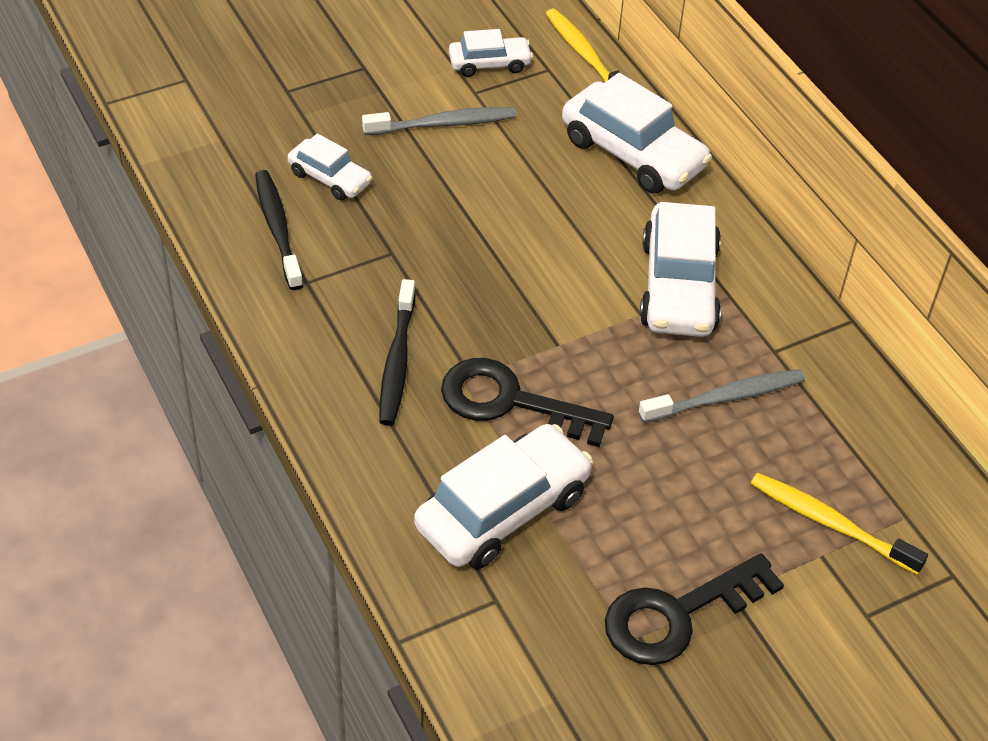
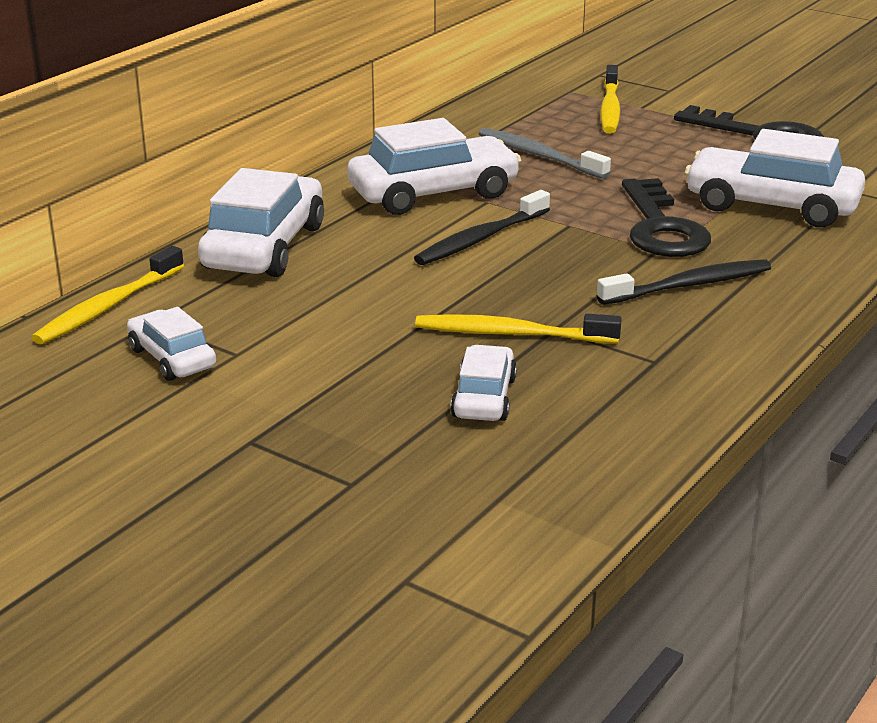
camera: 115 degrees left, 20 degrees down
(278, 228) = (602, 403): black toothbrush -> black toothbrush (480, 239)
(401, 226) = (511, 334): none -> yellow toothbrush
(443, 124) = (315, 356): grey toothbrush -> none

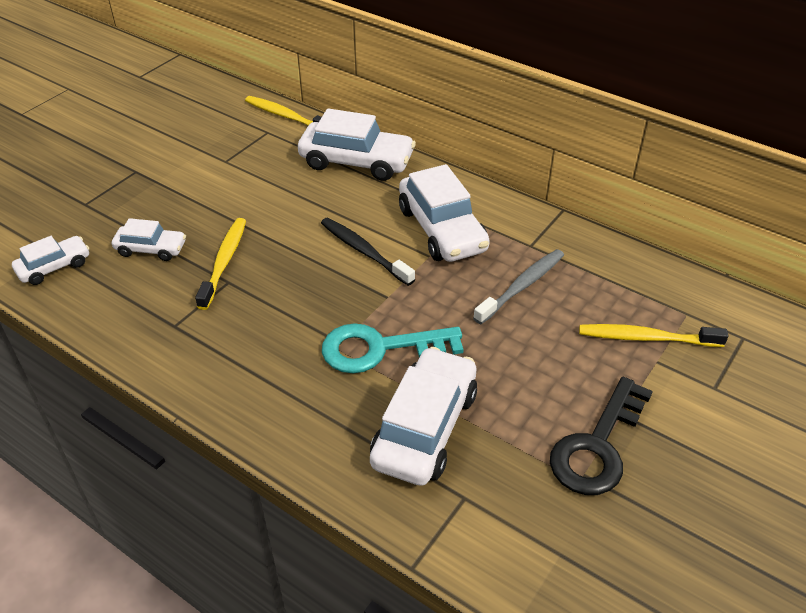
camera: 90 degrees right, 15 degrees up
(172, 358) = (225, 141): white car -> white car (54, 267)
(661, 228) = (380, 348): black key -> turquoise key
(689, 285) = (278, 354): black toothbrush -> none

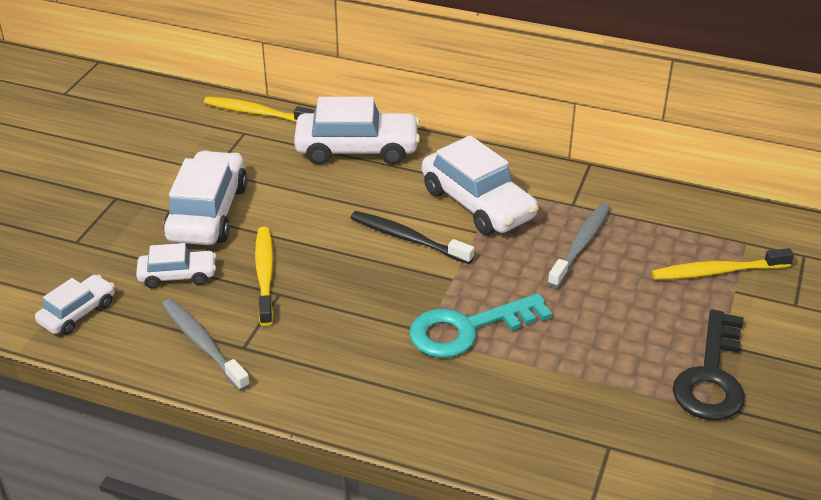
camera: 15 degrees left, 5 degrees down
(141, 315) = (202, 344): none -> grey toothbrush
(424, 427) = (544, 393): white car -> white car (207, 213)

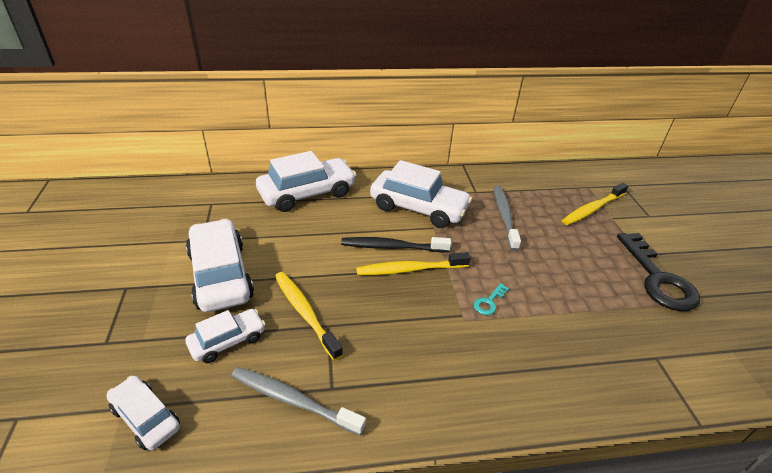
camera: 30 degrees left, 0 degrees up
(77, 313) = (146, 418): white car -> white car turned 60 degrees counterclockwise
(257, 113) = (212, 187): yellow toothbrush -> yellow toothbrush (409, 269)
(468, 329) = (489, 302): turquoise key -> turquoise key, size x0.42

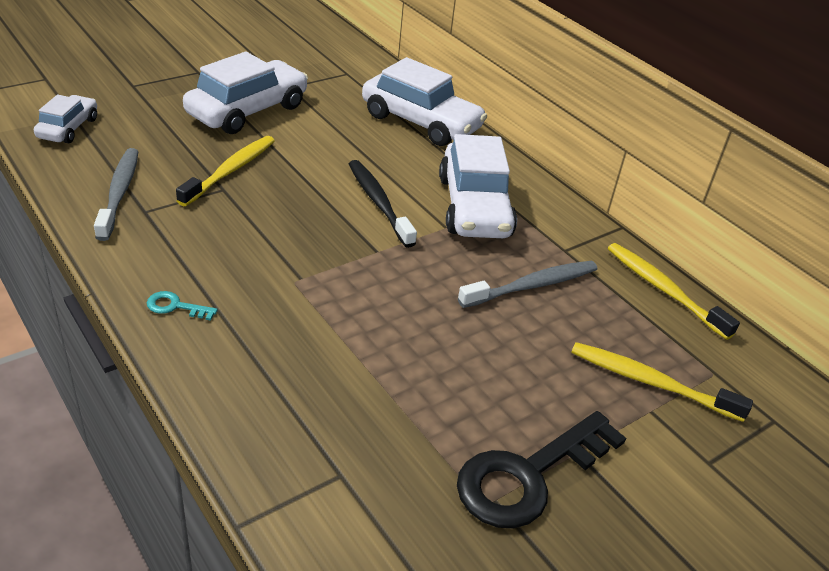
camera: 60 degrees right, 0 degrees up
(227, 341) = (168, 139): white car -> none
(409, 269) = (349, 223): yellow toothbrush -> yellow toothbrush (663, 290)
(489, 302) = (339, 297): turquoise key -> turquoise key (176, 306)

